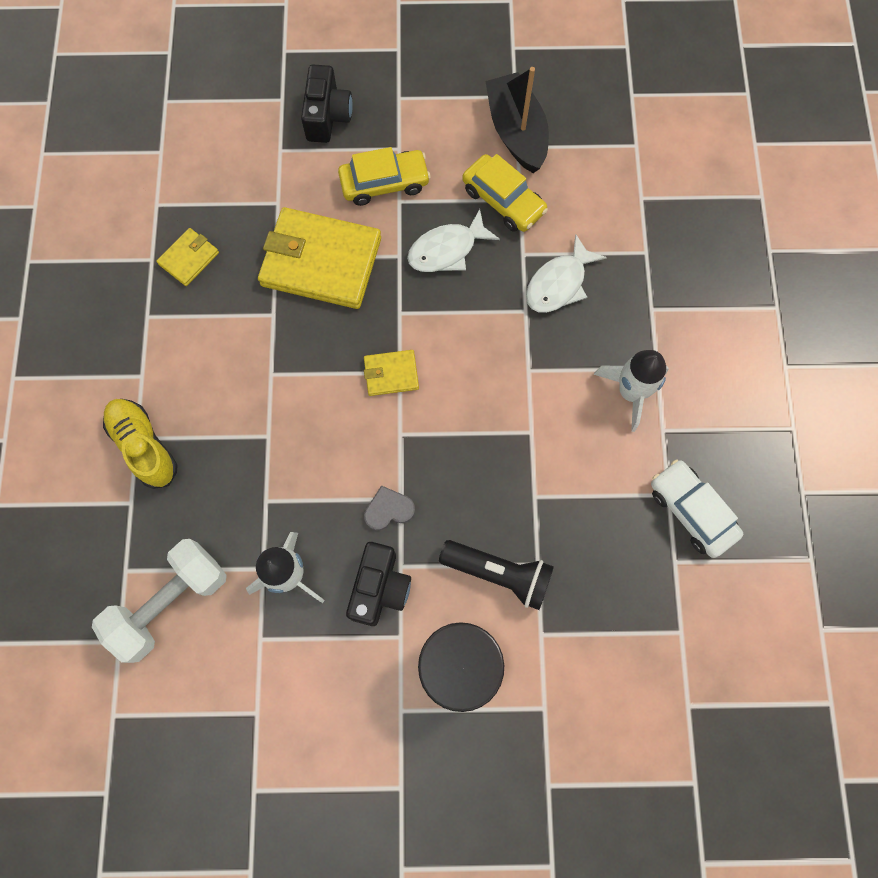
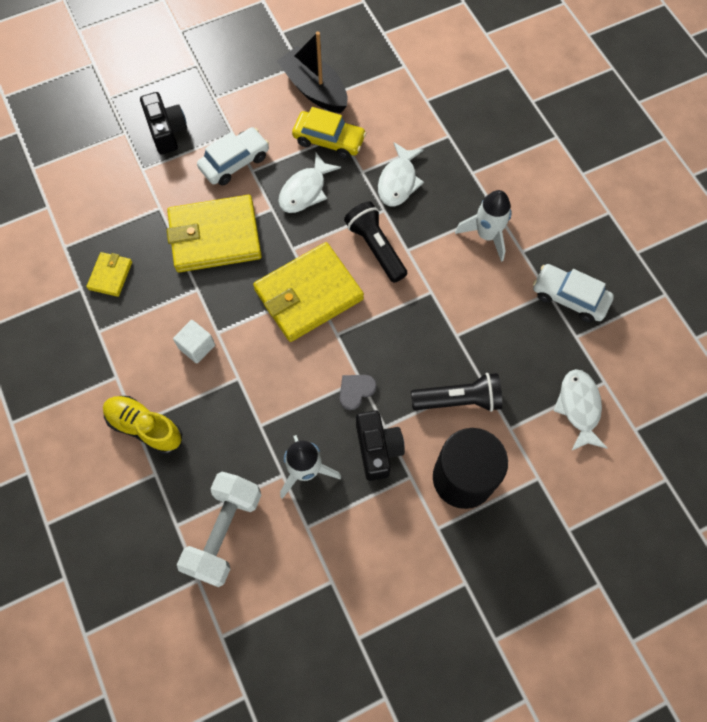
camera: 25 degrees left, 5 degrees down
(241, 380) = (197, 346): none -> white cube
(384, 183) = (234, 162): yellow car -> white car
(391, 374) = (308, 294): yellow wallet -> yellow wallet, size x2.12
(493, 352) = (375, 247): none -> black flashlight
(634, 648) = (579, 407): none -> white fish

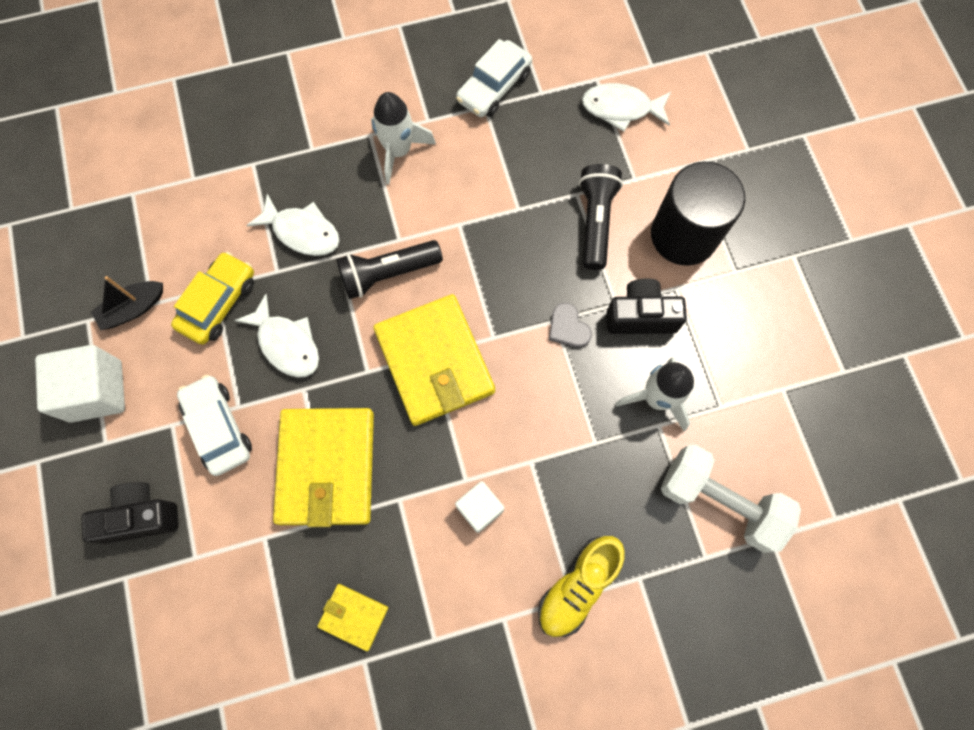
camera: 80 degrees left, 5 degrees up
(250, 83) = (96, 391): none -> white cube
(314, 89) = (133, 309): black boat -> black boat, size x0.61

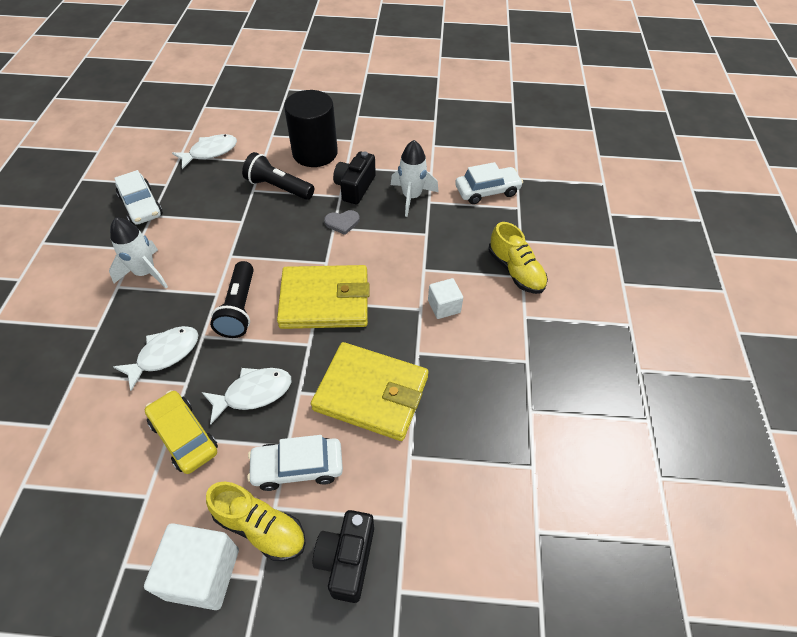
camera: 70 degrees left, 20 degrees down
(133, 309) = (141, 514): black boat -> none
(149, 421) = (261, 527): none -> yellow shoe
(353, 616) = (494, 408): yellow wallet -> none
(621, 108) = (210, 152): white fish -> white fish turned 150 degrees counterclockwise
(719, 501) = (487, 191): white dumbbell -> white car

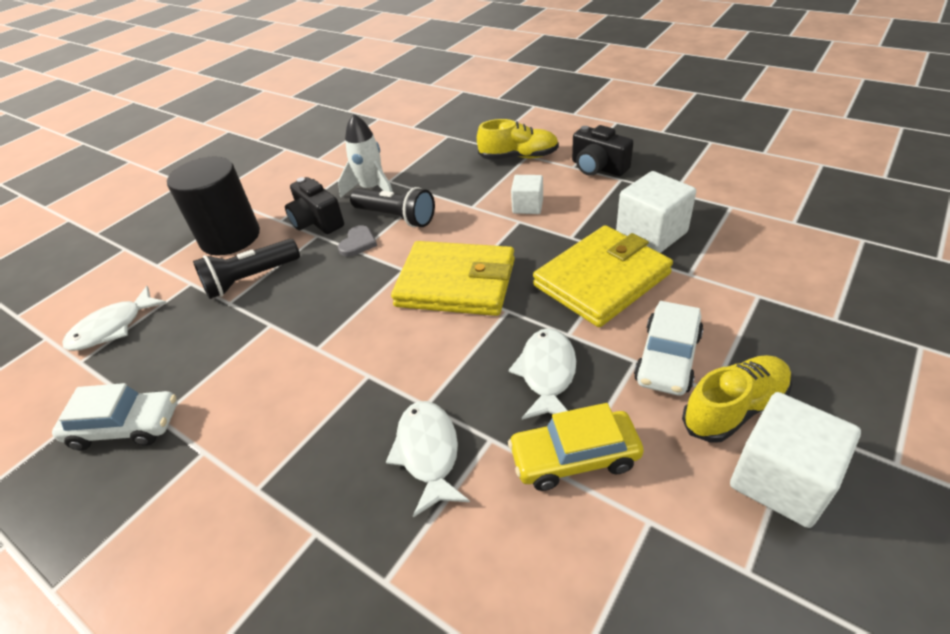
camera: 55 degrees left, 10 degrees down
(145, 273) = (262, 447): white rocket -> none
(210, 152) = (113, 328): white fish -> white fish turned 135 degrees counterclockwise
(239, 308) = (410, 358): black flashlight -> black flashlight (396, 217)
(324, 300) = (456, 283): yellow wallet -> yellow wallet turned 75 degrees clockwise
(347, 559) = (792, 347): black camera -> black camera (598, 167)
(452, 411) = (651, 234): none -> white cube
(487, 191) = (411, 145): white car -> none

